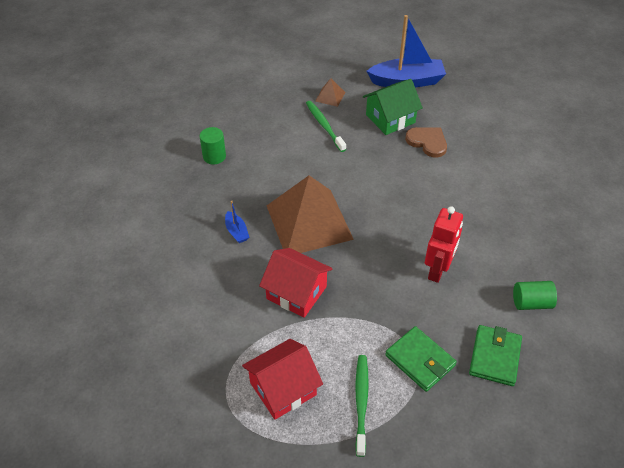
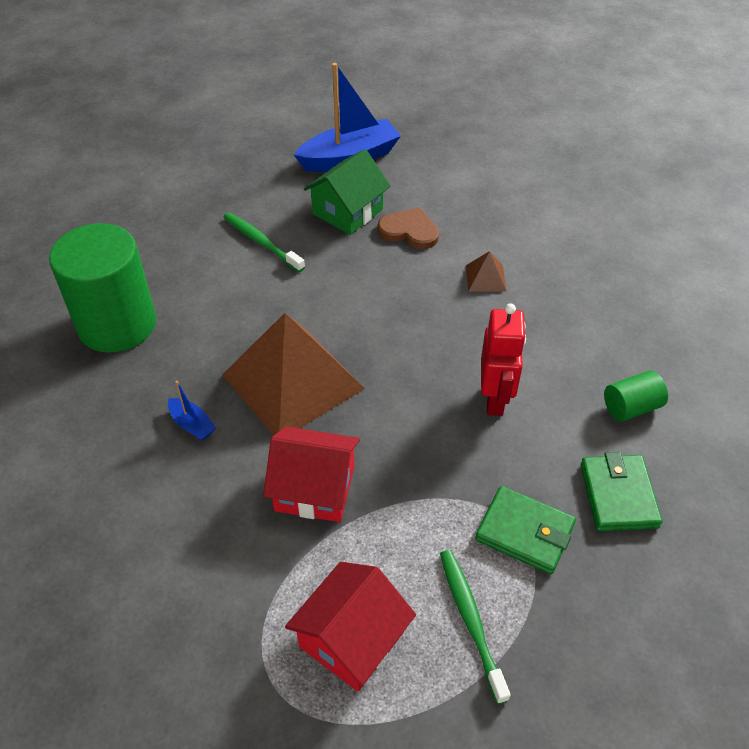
camera: 20 degrees left, 0 degrees up
(214, 156) = (117, 324): green cylinder -> green cylinder, size x2.23
(330, 96) = (253, 201): brown pyramid -> brown pyramid (485, 278)

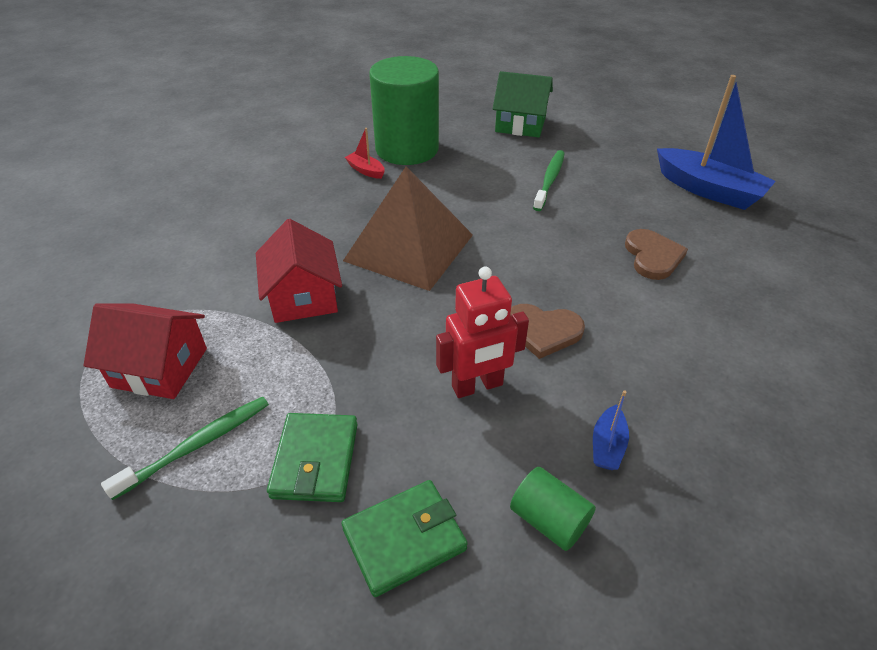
camera: 65 degrees right, 5 degrees down
(130, 372) = (366, 170): none -> red boat
(192, 425) = (334, 213): blue boat -> blue boat (607, 445)
(347, 211) = (636, 212): green house -> green house (520, 124)
(456, 334) = (543, 331): none -> brown heart
(485, 278) = (641, 330): brown pyramid -> none

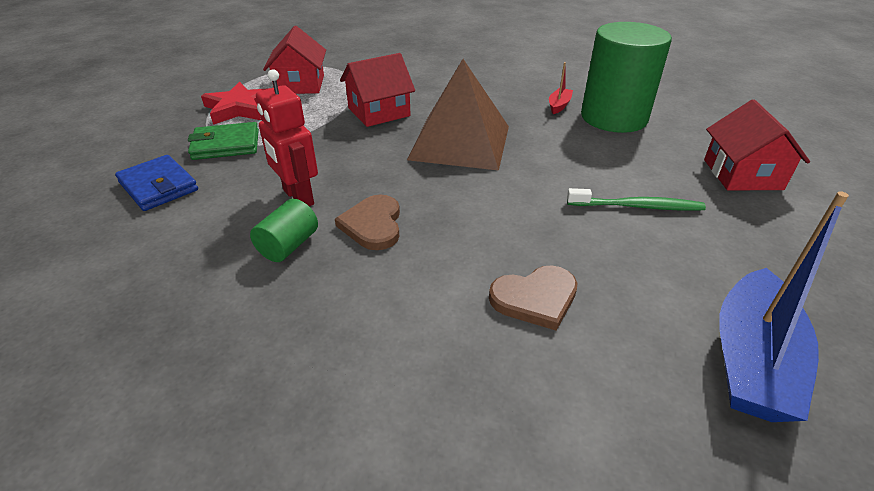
camera: 75 degrees right, 5 degrees down
(197, 445) = (240, 108): green toothbrush -> red star
(404, 539) = (158, 186): green wallet -> blue wallet
(520, 124) = (742, 174): green house -> red house
(549, 520) = (161, 246): green cylinder -> green cylinder (288, 245)
(607, 445) = (233, 274): blue boat -> none

